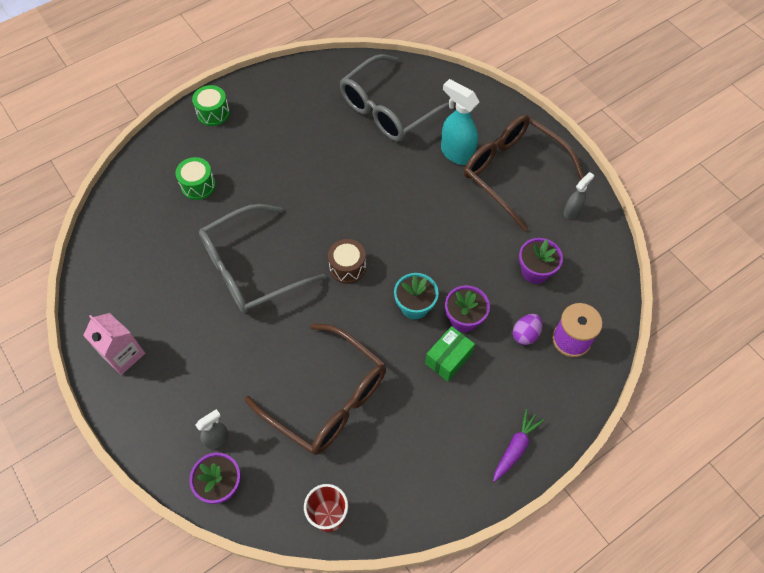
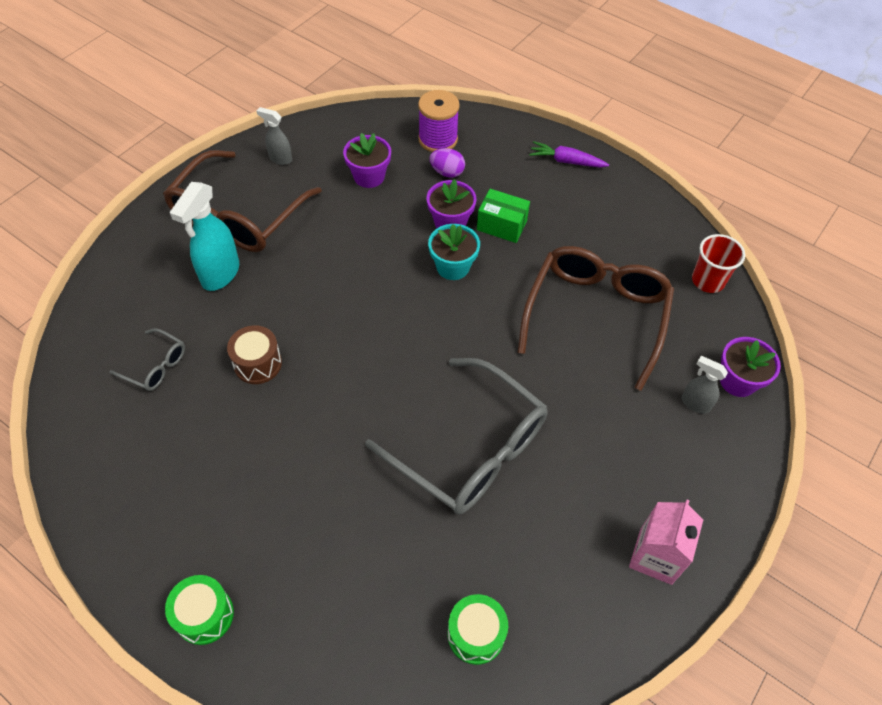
camera: 110 degrees left, 5 degrees down
(198, 185) = (357, 576): green drum -> green drum (476, 634)
(347, 267) = (427, 343): brown drum -> brown drum (257, 363)
(389, 109) = (155, 366): grey glasses -> grey glasses, size x0.45

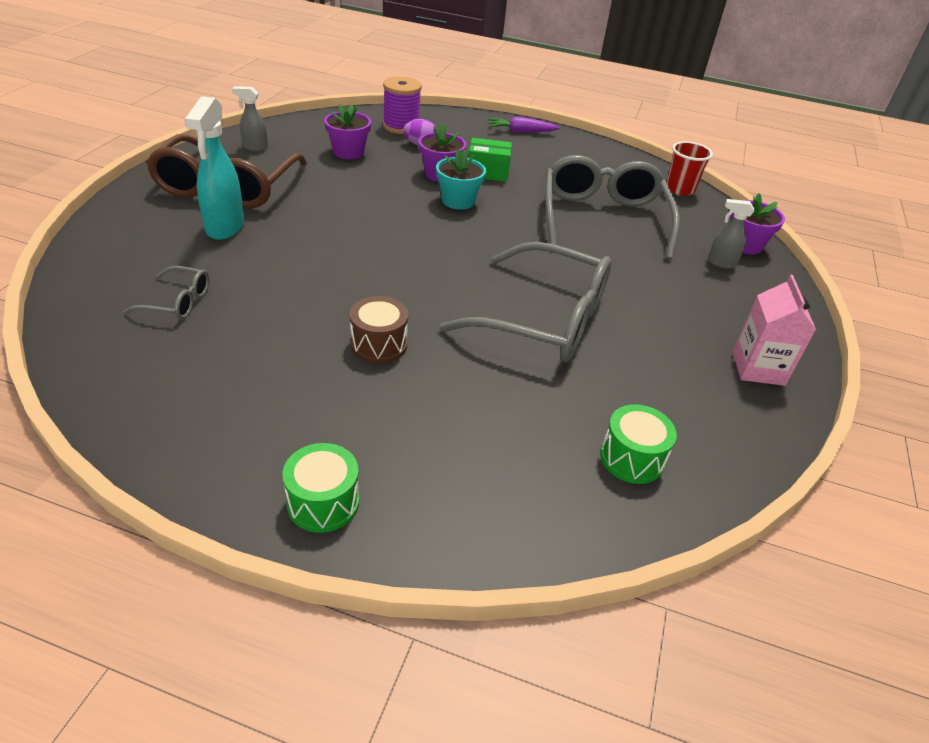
camera: 20 degrees left, 15 degrees down
(257, 363) = (294, 286): brown drum -> brown drum (379, 344)
(596, 315) = (603, 218): brown glasses -> grey glasses

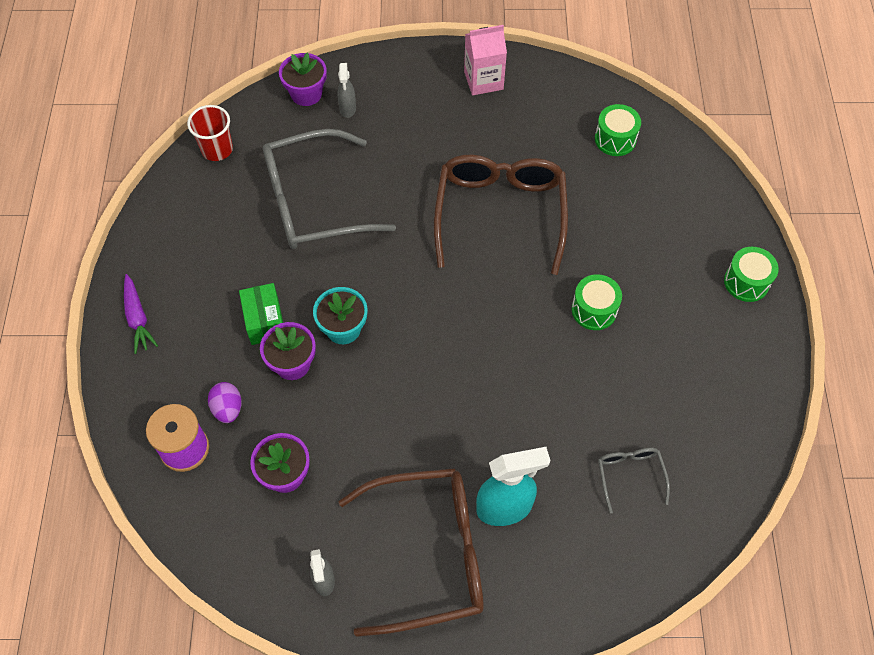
camera: 105 degrees left, 20 degrees up
(379, 344) = (594, 310): brown drum -> green drum
(544, 319) = (500, 213): grey glasses -> brown glasses

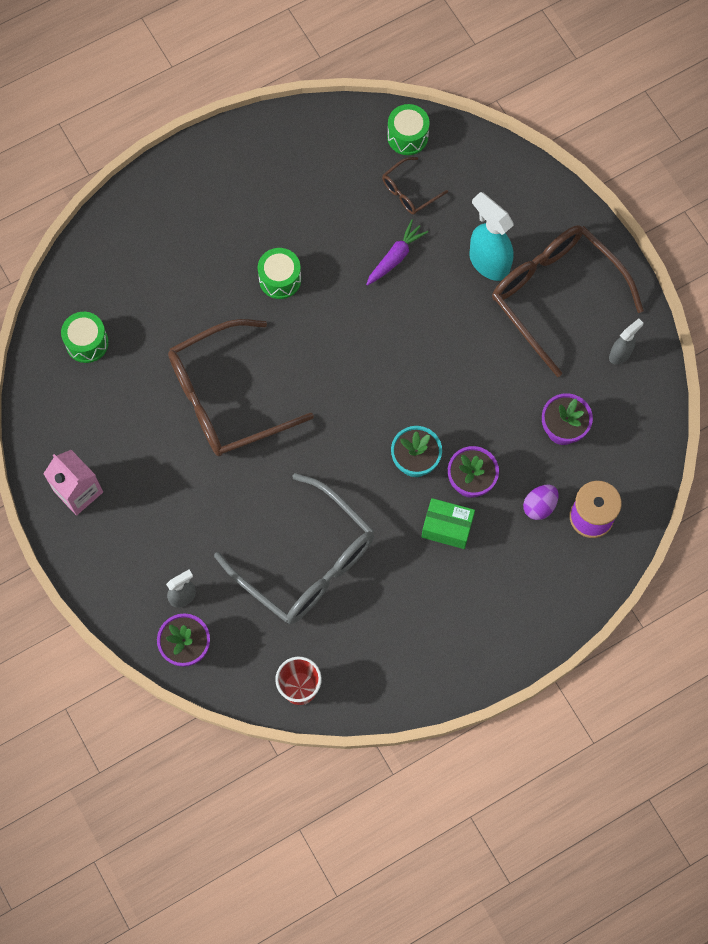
camera: 120 degrees left, 10 degrees up
(138, 318) = (508, 634): purple carrot -> purple carrot (395, 257)
(265, 321) = (447, 527): green box -> green box turned 60 degrees clockwise
(630, 475) = (409, 192): grey glasses -> brown glasses
(746, 282) = (184, 179): green drum -> green drum (407, 136)

